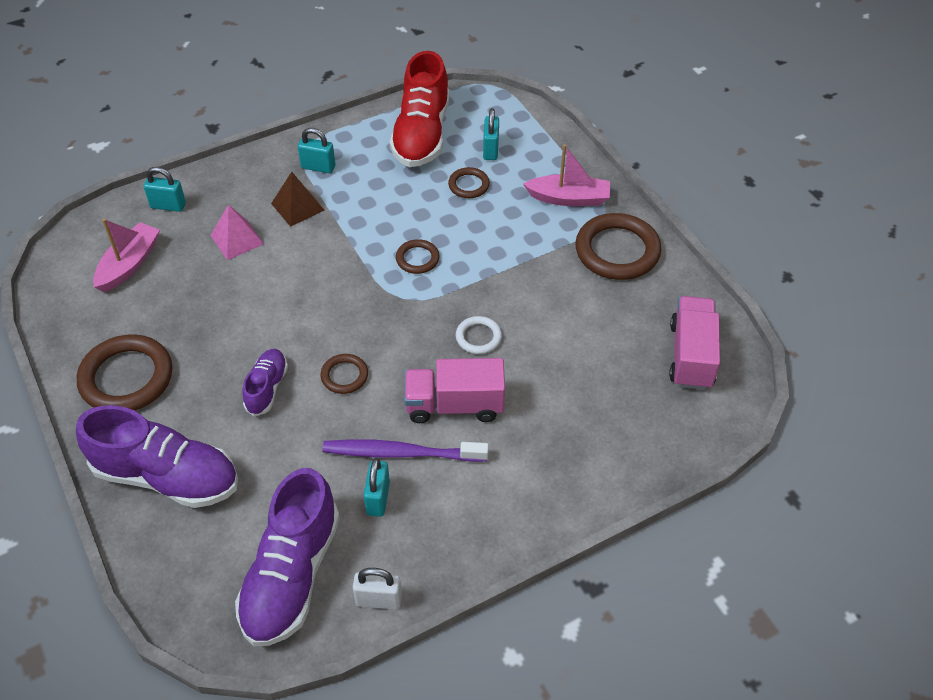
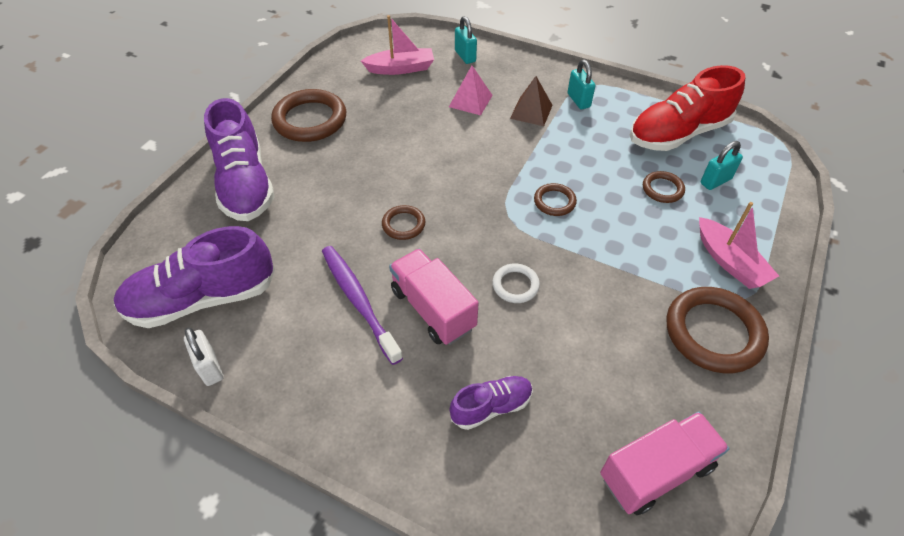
camera: 55 degrees right, 0 degrees up
(267, 388) = (357, 189): purple shoe -> purple shoe (491, 407)
(378, 498) = (305, 311): turquoise padlock -> none

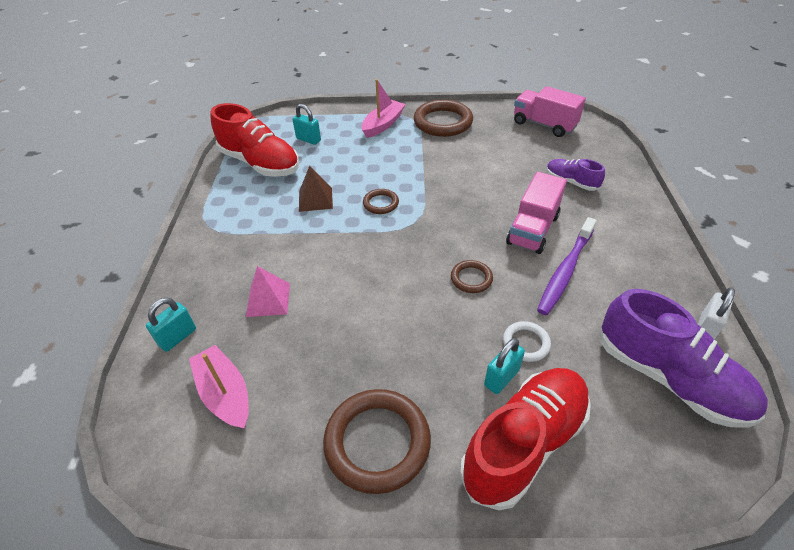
camera: 115 degrees left, 5 degrees down
(245, 184) = (524, 443): purple shoe -> red shoe
(515, 285) = (476, 199): white ring -> white ring (526, 343)
(531, 111) = (267, 249): brown pyramid -> brown pyramid (315, 199)
(578, 100) = (236, 224): turquoise padlock -> turquoise padlock (501, 378)
(662, 189) = (332, 159): brown ring -> none

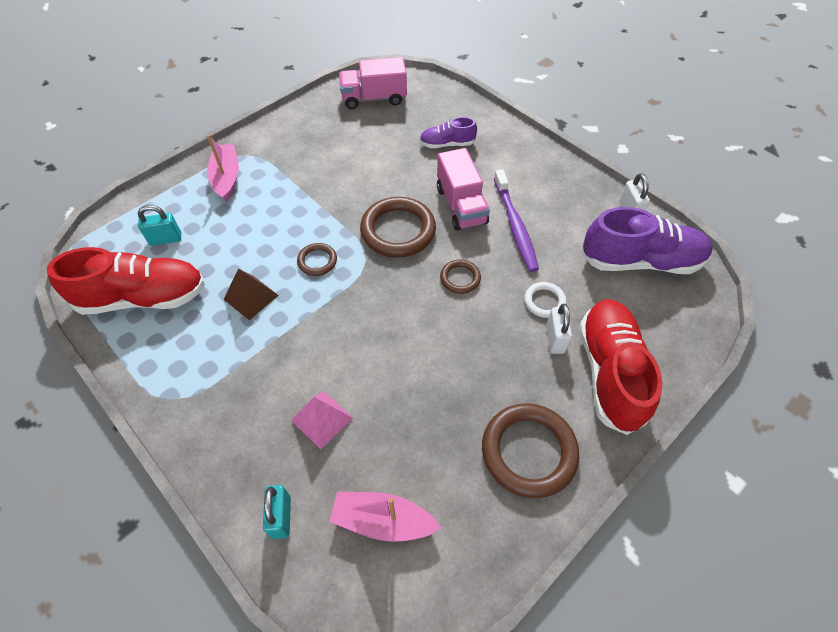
camera: 45 degrees left, 10 degrees up
(443, 122) = (283, 143): brown ring -> brown ring (398, 230)
(501, 378) = (555, 339): turquoise padlock -> white padlock

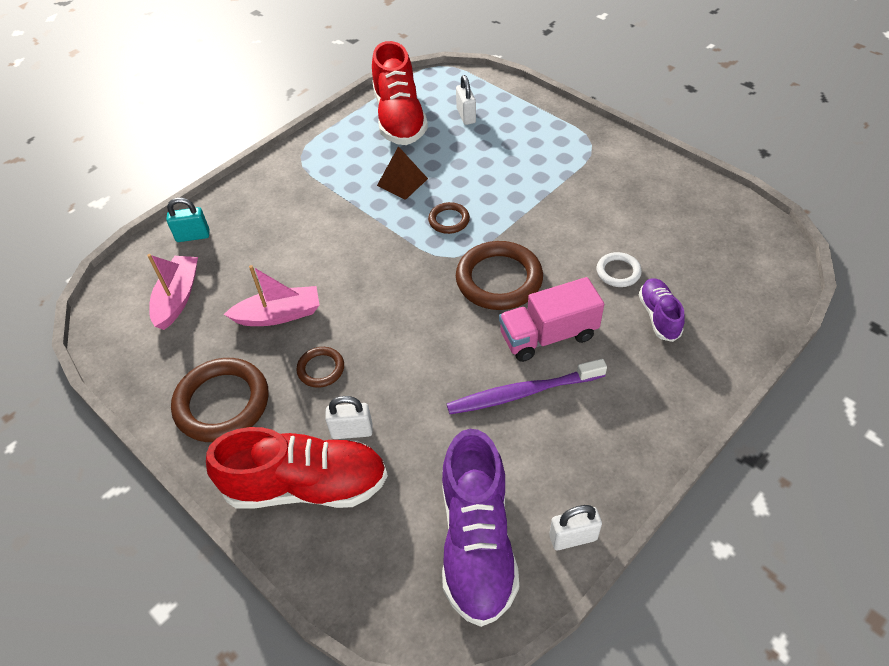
camera: 90 degrees right, 5 degrees down
(166, 239) = (466, 116): turquoise padlock -> white padlock
(227, 178) = (553, 137): pink boat -> pink boat (279, 315)
(322, 419) = (273, 248): pink pyramid -> none
(374, 98) = (727, 235): pink truck -> none
(460, 278) = (434, 339): brown ring -> brown ring (321, 369)
(544, 301) = (404, 422): white ring -> white ring (618, 272)

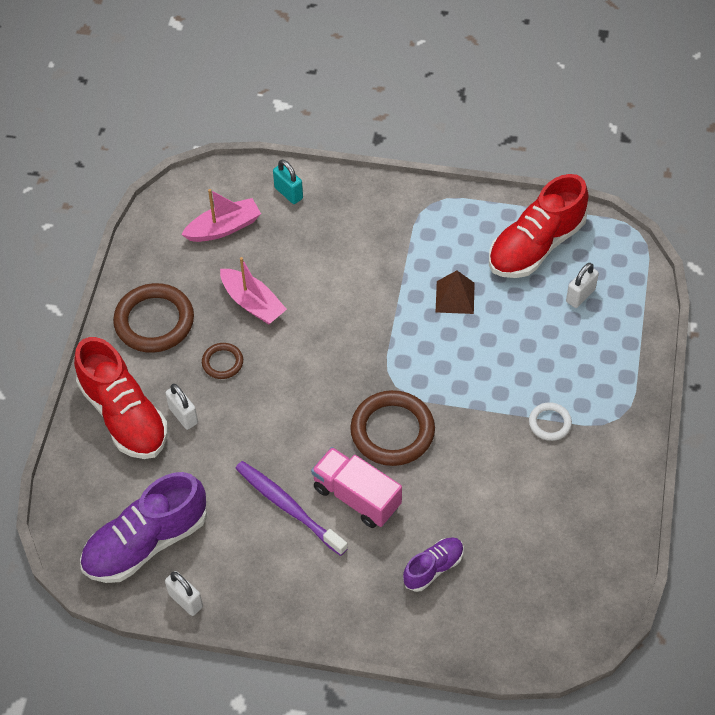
camera: 55 degrees right, 5 degrees up
(449, 220) = (434, 358): brown ring -> none
(618, 272) = (463, 515): white ring -> white ring (549, 423)

